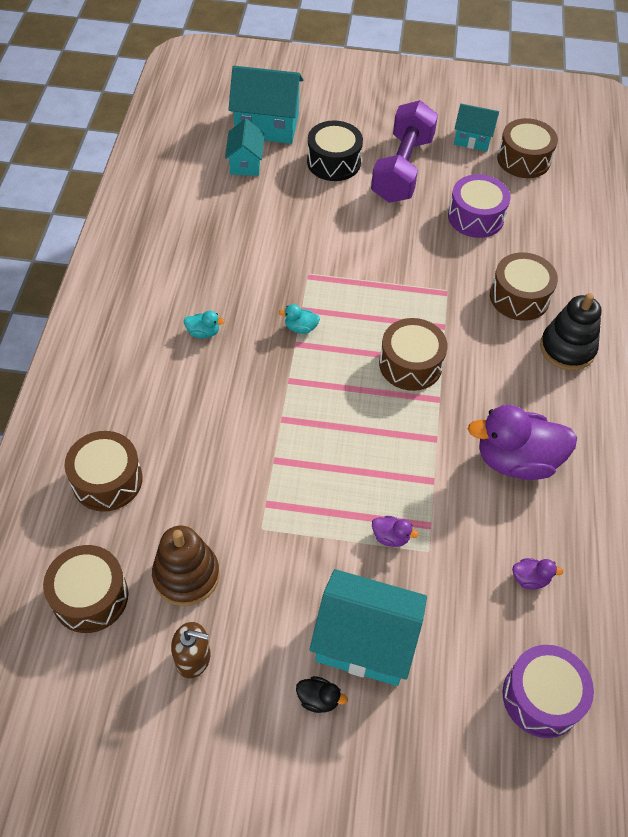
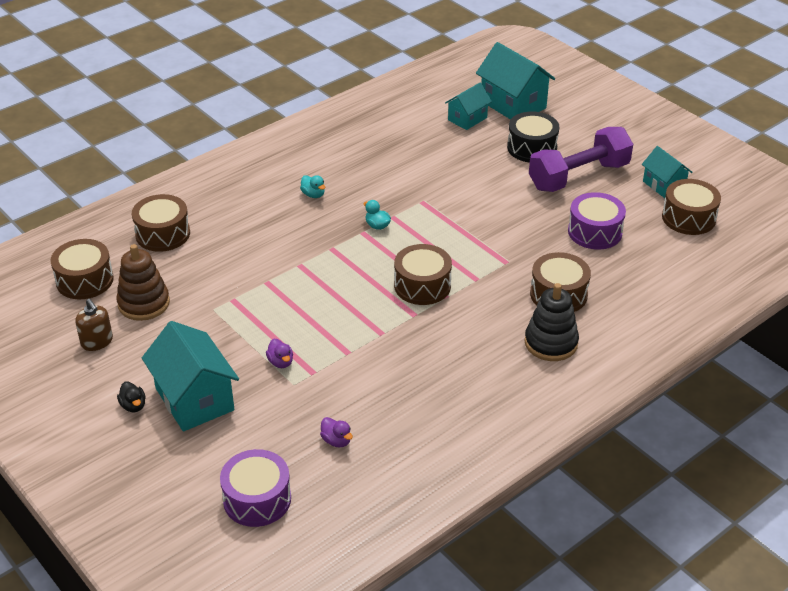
camera: 45 degrees right, 15 degrees down
(516, 460) = (419, 378): purple duck -> none

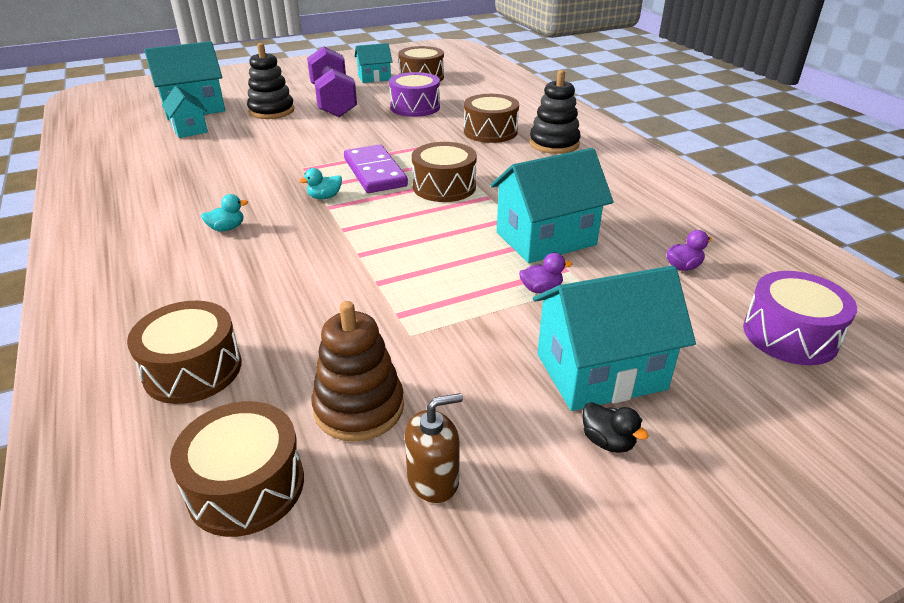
camera: 75 degrees left, 5 degrees down
(133, 406) = (607, 441): black duck -> black duck turned 60 degrees clockwise
(355, 357) = (545, 238): none -> turquoise house
(432, 241) = (375, 172): none -> purple domino
(532, 148) = (271, 111): black drum -> black stacking toy

